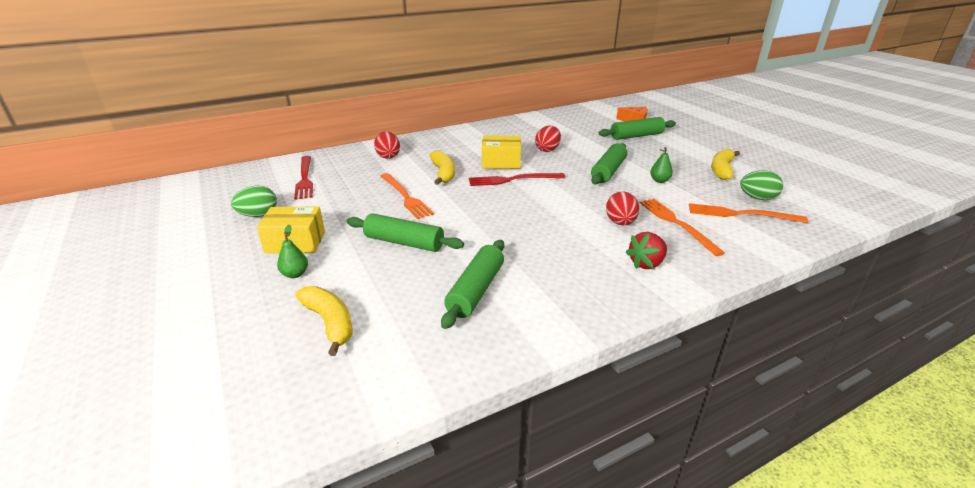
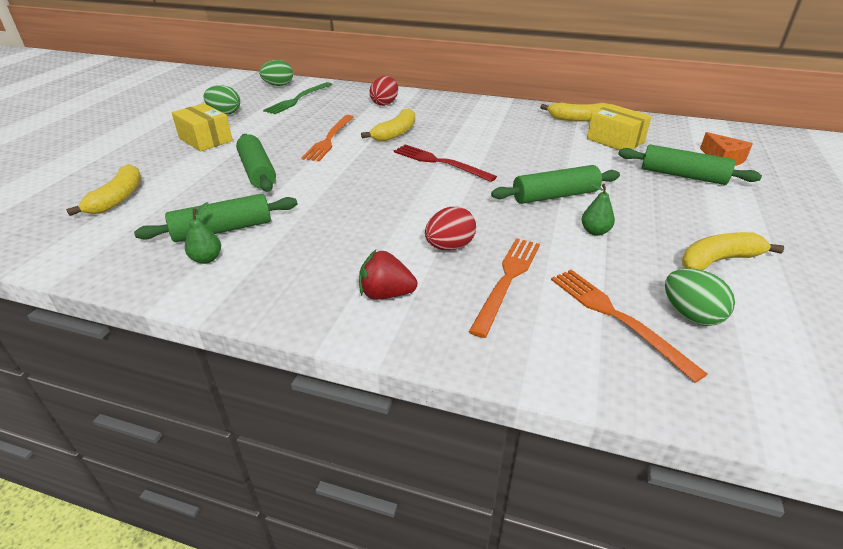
camera: 45 degrees right, 5 degrees up
(256, 174) = (278, 85): none -> green egg
(295, 274) = (165, 159): green pear -> green pear (206, 259)
(305, 178) = (298, 99): red fork -> green fork
(501, 162) = (463, 143): yellow box -> yellow box (615, 140)
(531, 123) = (578, 119): none -> yellow banana
(547, 150) = (536, 149): red egg -> none

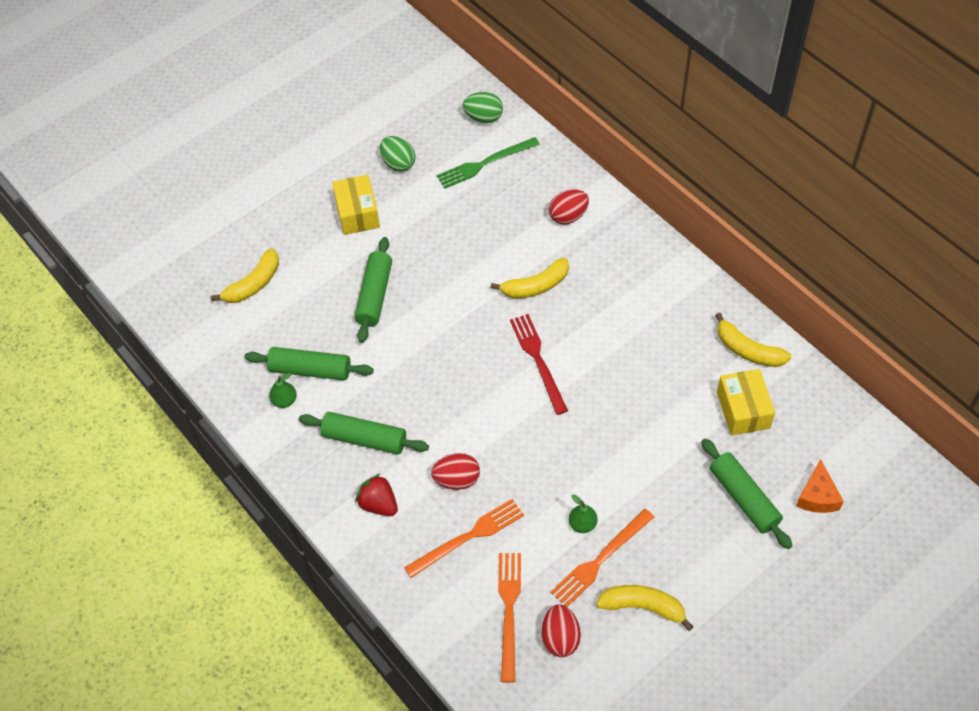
camera: 35 degrees right, 20 degrees up
(329, 139) = (466, 267): orange fork -> orange fork (600, 560)
(555, 196) = (595, 463): green rolling pin -> green rolling pin (364, 439)
(690, 315) = (560, 638): green egg -> red egg

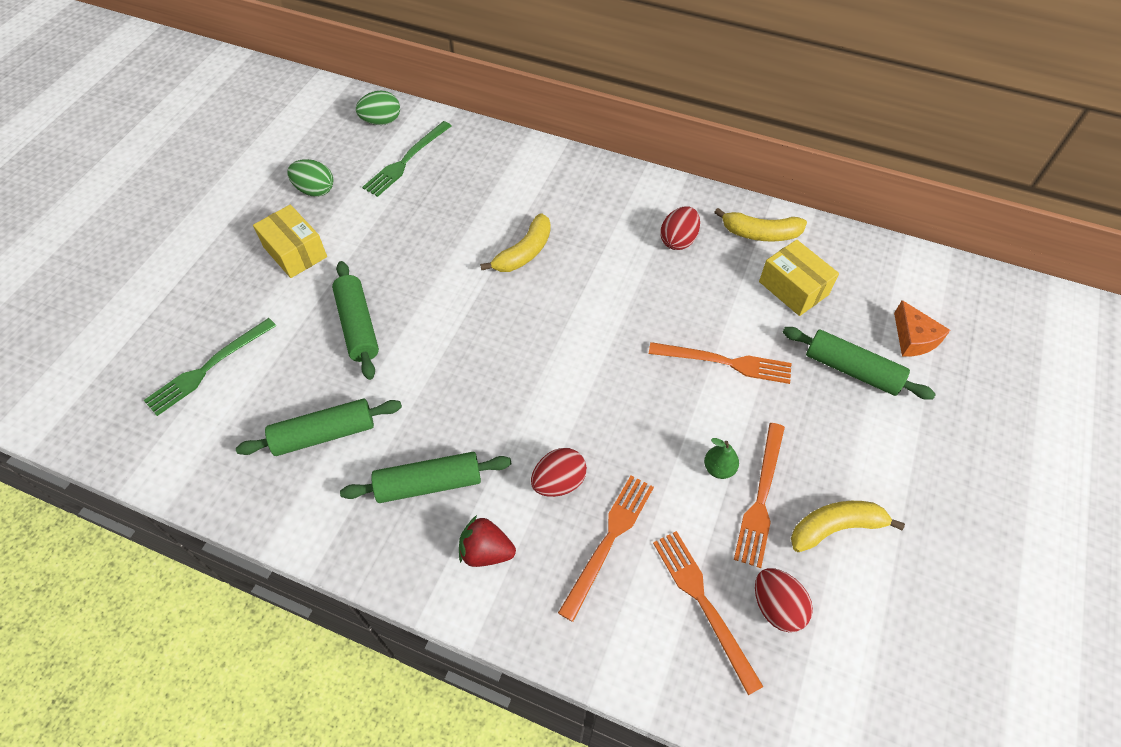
camera: 30 degrees left, 0 degrees up
(253, 284) = (208, 368): yellow banana -> green fork
(284, 401) = (310, 482): green pear -> none
(538, 360) = (570, 322): red fork -> none
(568, 216) = (517, 178): red egg -> red egg (678, 240)
(642, 446) = (725, 362): none -> orange fork

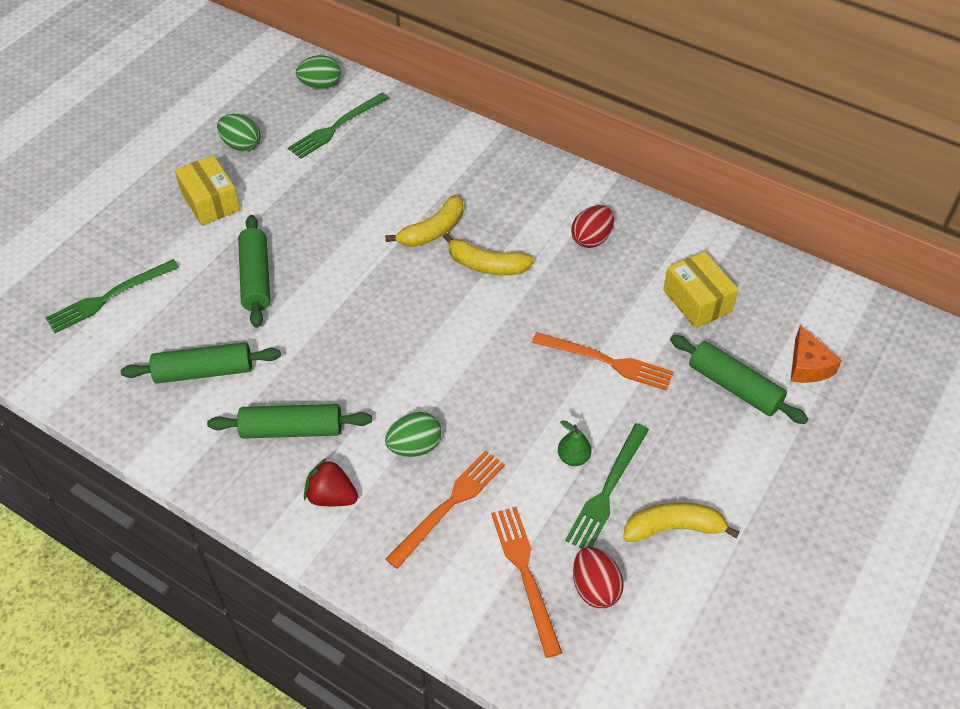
camera: 10 degrees right, 5 degrees down
(559, 482) = (414, 446): red egg -> green egg
(760, 233) = (678, 243): yellow banana -> yellow banana (486, 265)
(761, 497) = (607, 490): orange fork -> green fork

